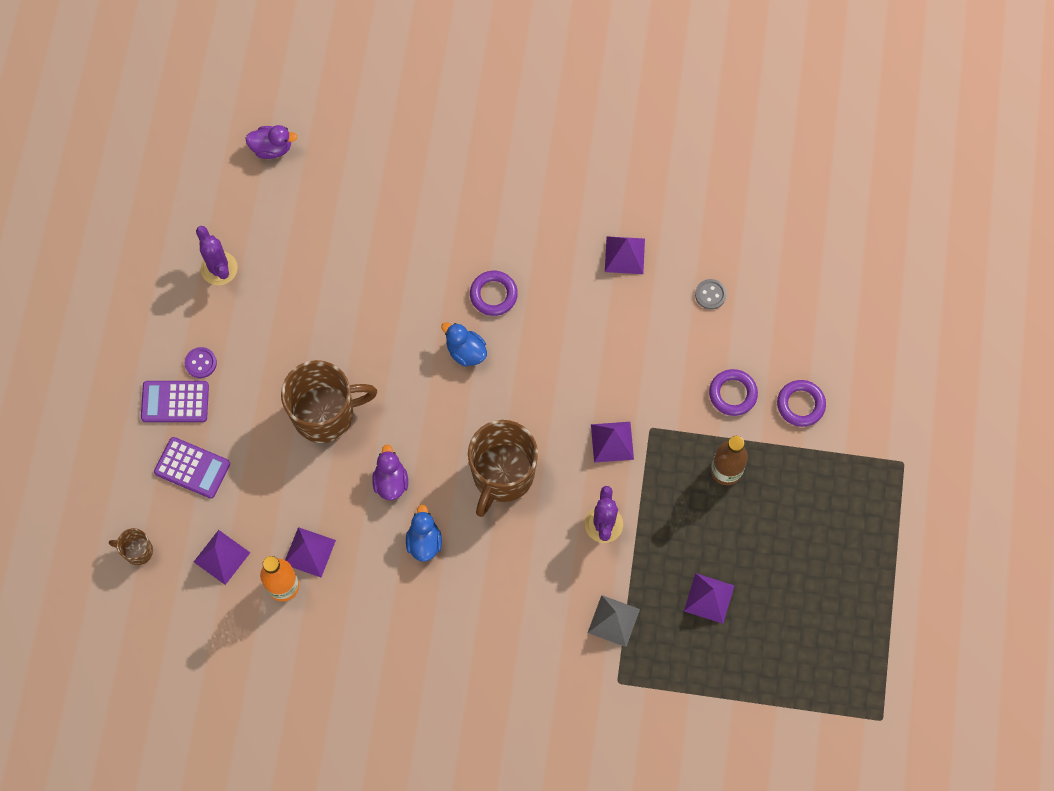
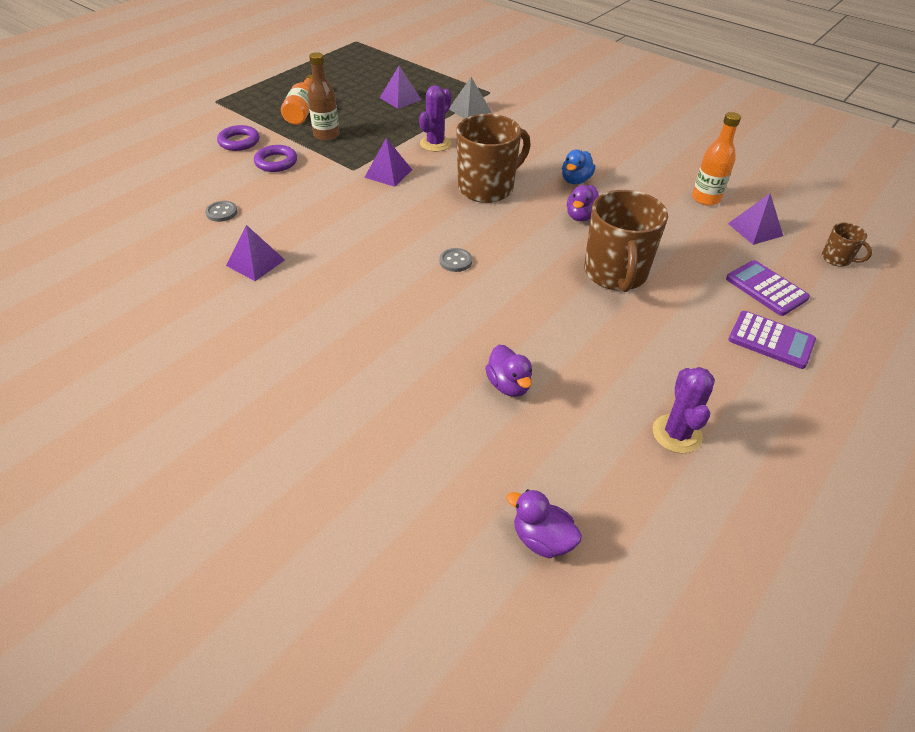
camera: 150 degrees left, 25 degrees down
(201, 363) = (731, 359): purple button -> none
(309, 552) = (674, 206): purple pyramid -> none
(325, 414) = (615, 274): brown mug -> brown mug turned 105 degrees counterclockwise
(350, 246) = (508, 385): none -> purple duck
(466, 351) = (455, 261): blue duck -> grey button
(493, 295) = (396, 286): purple ring -> none
(792, 503) = (303, 110): none -> orange bottle

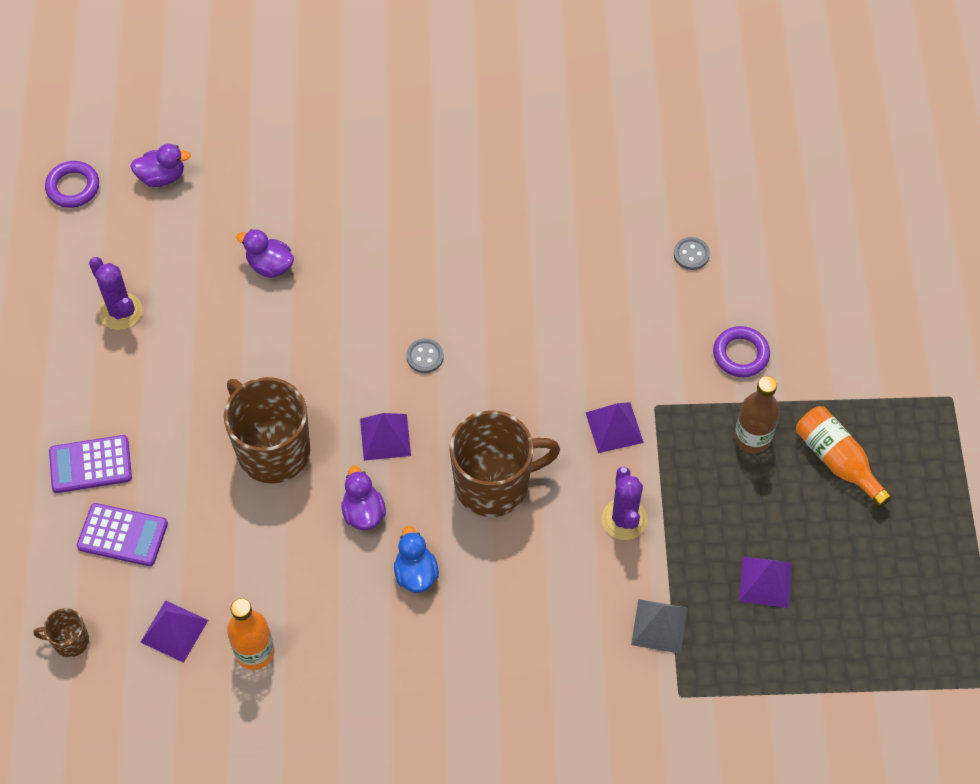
camera: 140 degrees right, 15 degrees up
(239, 142) = (820, 354): purple ring -> purple ring (73, 187)
(255, 262) = (585, 228): purple pyramid -> purple pyramid (385, 437)
(487, 188) = (494, 484): brown mug -> brown mug turned 120 degrees counterclockwise

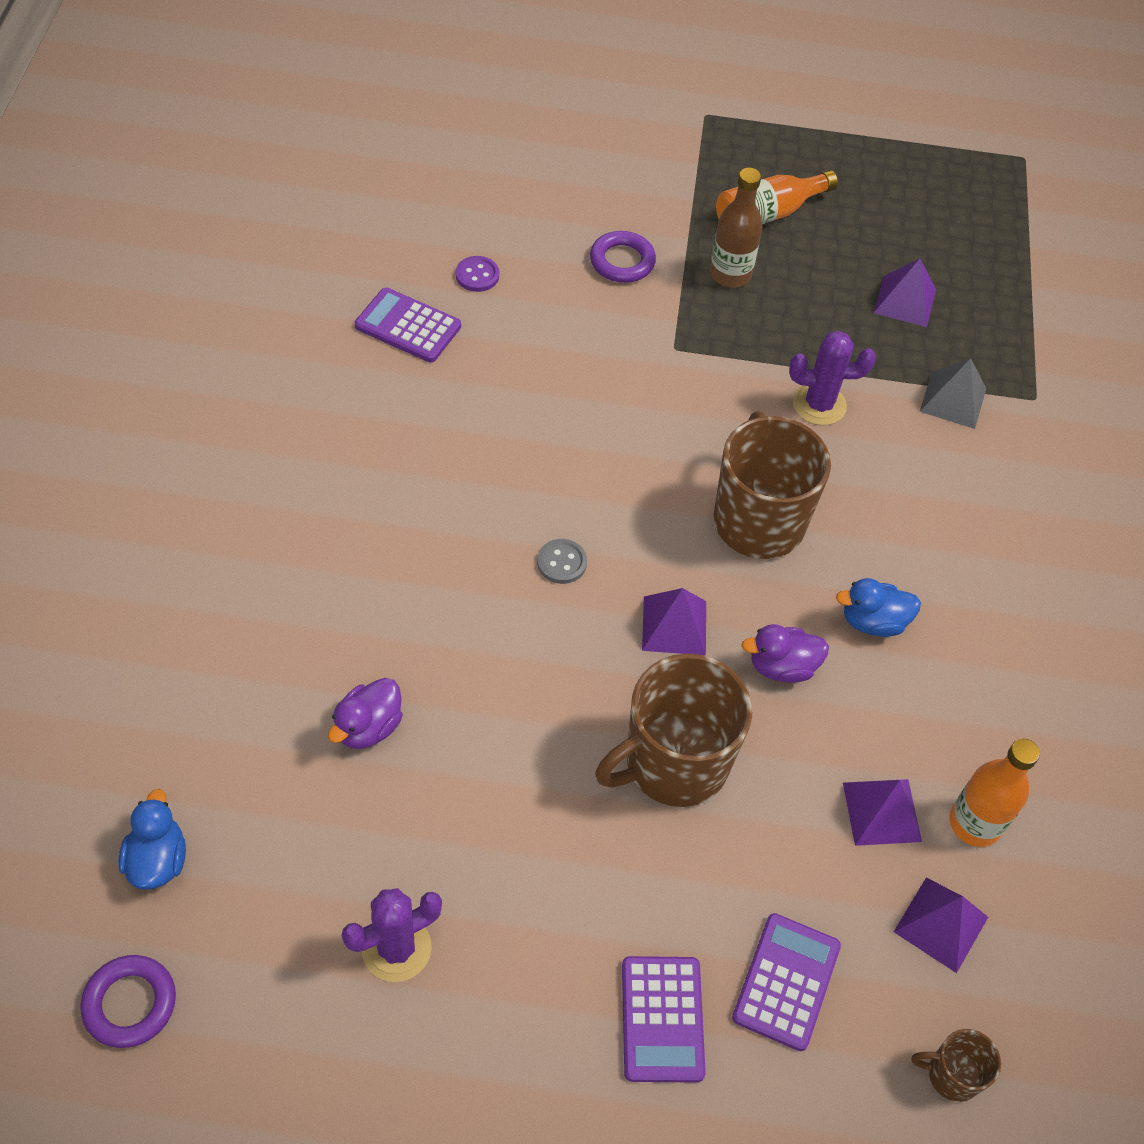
camera: 85 degrees left, 5 degrees down
(70, 641) = (952, 1074): brown mug -> brown mug turned 90 degrees clockwise
(162, 177) = (158, 860): purple duck -> blue duck
(614, 427) = (697, 390): purple pyramid -> purple pyramid (882, 811)
(623, 218) = (408, 326): none -> purple calculator
(691, 254) = (477, 275): grey button -> purple button

